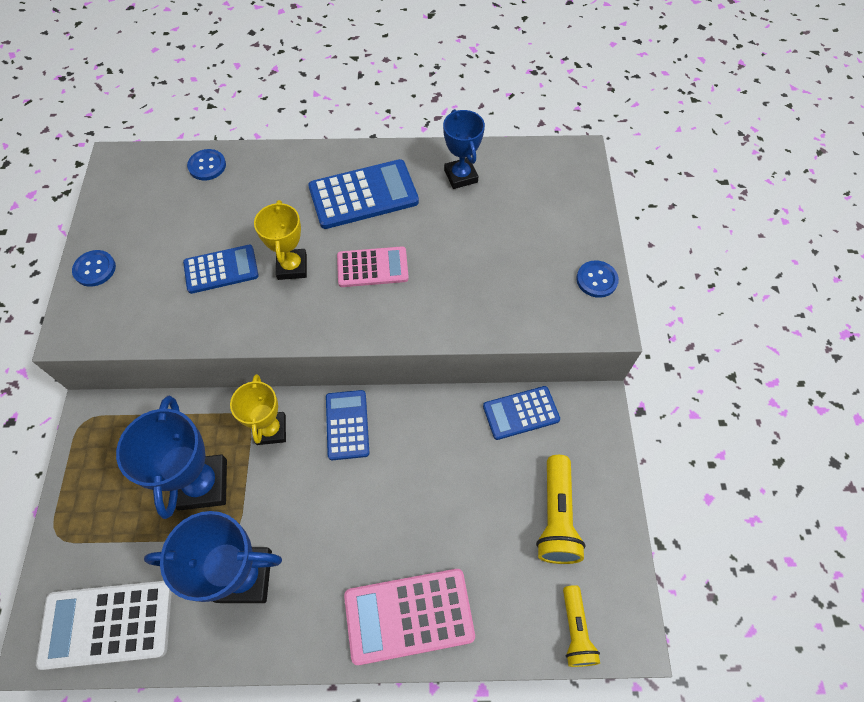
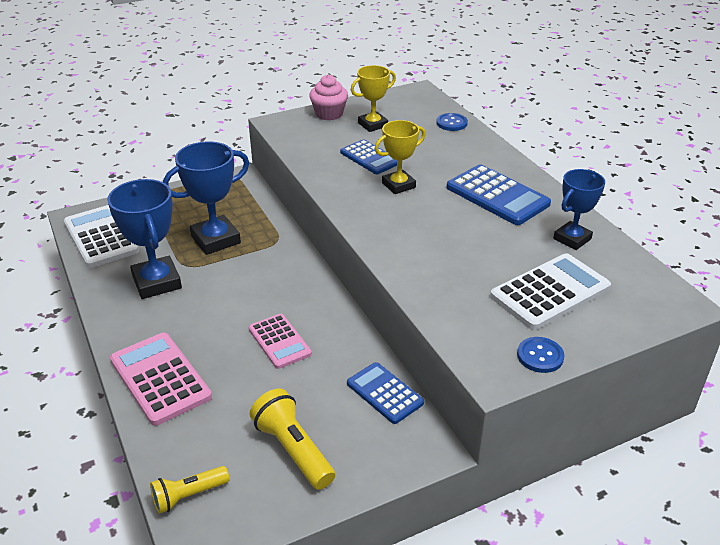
camera: 65 degrees right, 25 degrees down
(95, 269) = (329, 114): blue button -> pink cupcake
(271, 430) = (276, 255): yellow trophy -> yellow trophy (373, 125)
(347, 425) = (304, 291): blue calculator -> none
(372, 267) = (432, 221): pink calculator -> pink calculator (279, 341)
(523, 230) = (550, 292): none -> white calculator
(556, 517) = (293, 450): yellow flashlight -> yellow flashlight turned 75 degrees clockwise

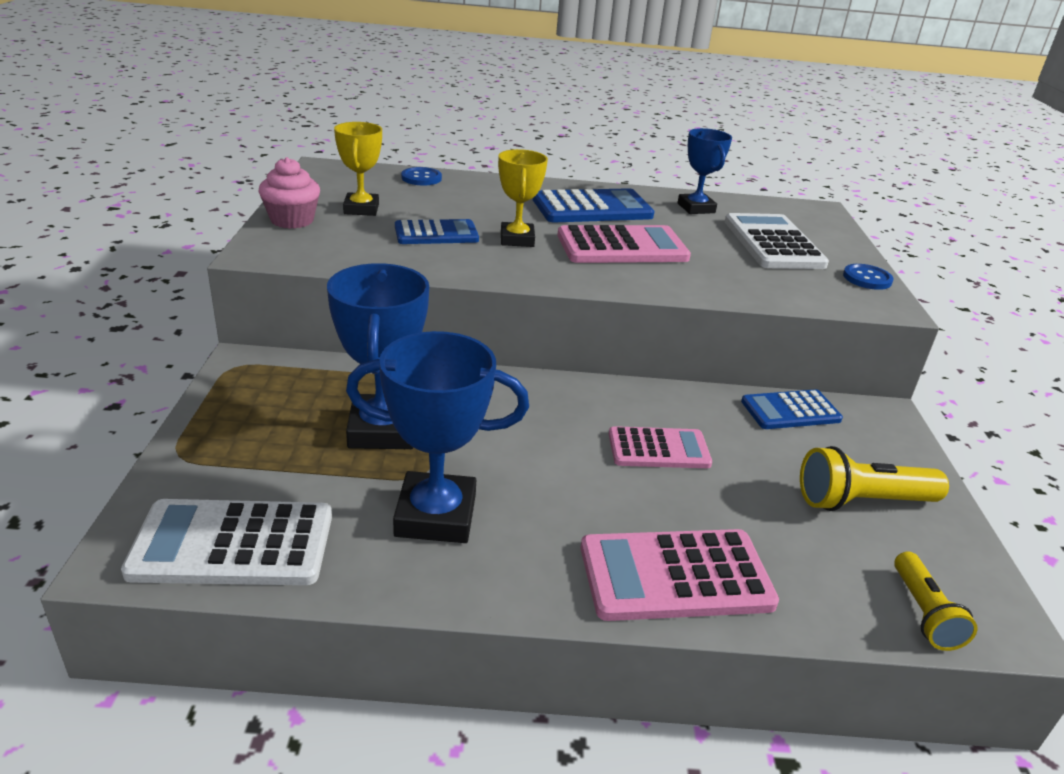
camera: 65 degrees left, 5 degrees down
(441, 226) = (622, 247): none -> pink calculator

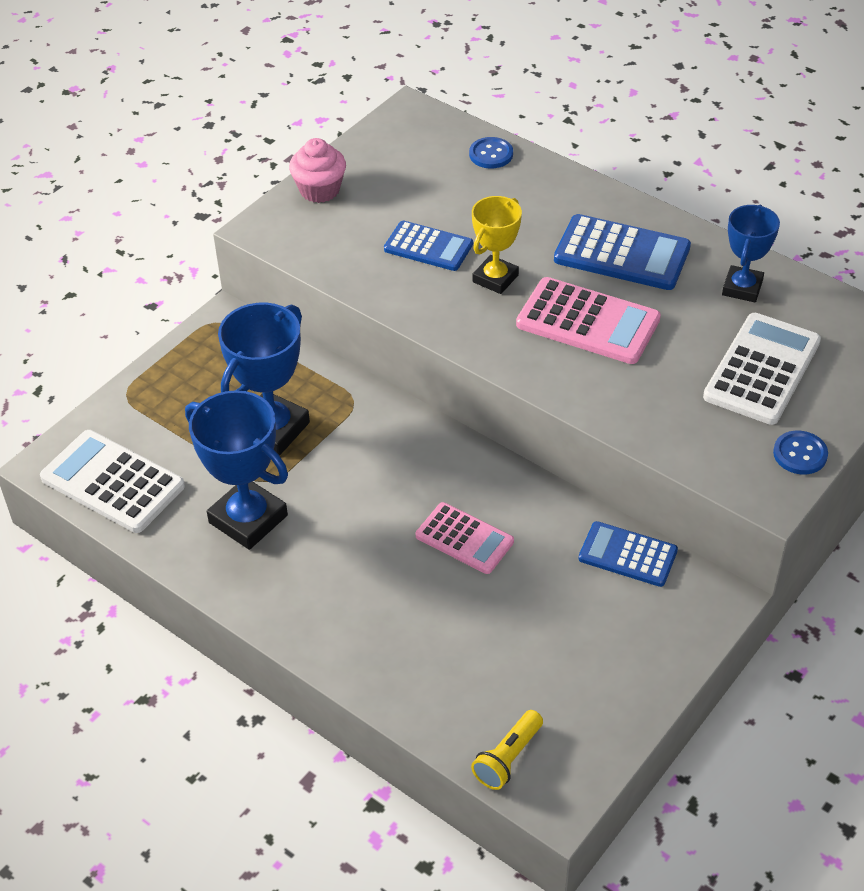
camera: 40 degrees right, 15 degrees up
(361, 209) = (392, 190): yellow trophy -> none
(675, 576) = (362, 641): pink calculator -> none
(861, 501) = (578, 660): yellow flashlight -> none

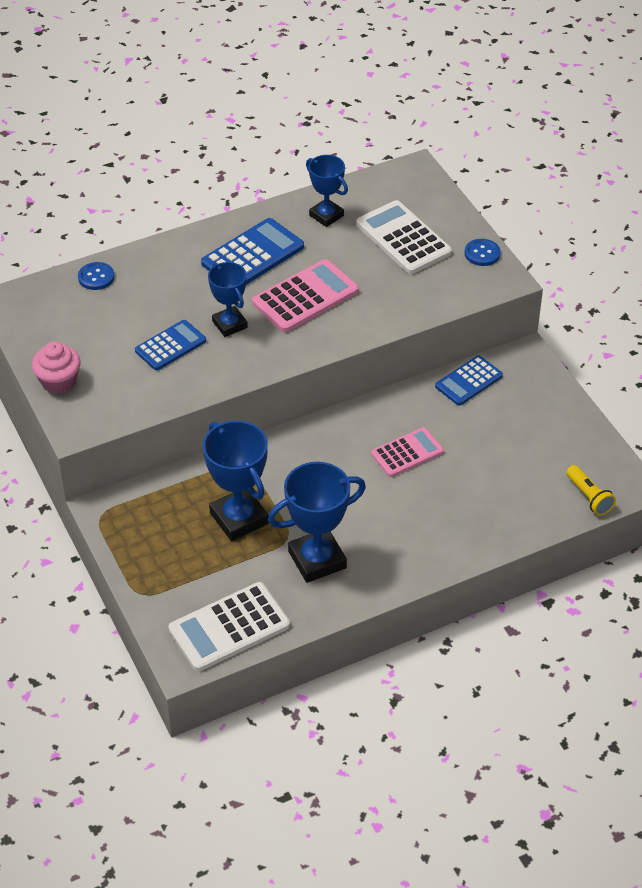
camera: 65 degrees left, 0 degrees up
(495, 278) = (229, 324): yellow trophy -> blue trophy

